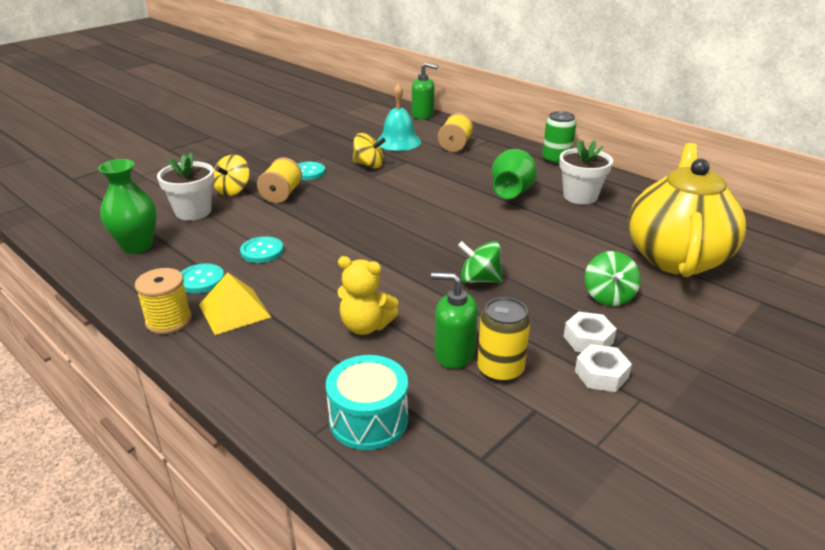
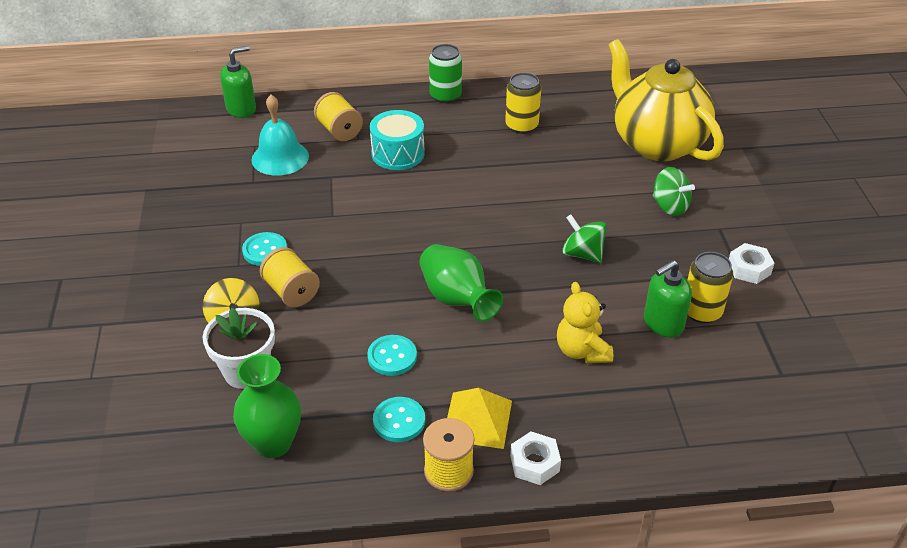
camera: 50 degrees left, 10 degrees up
(365, 326) = (582, 351): yellow teddy bear -> yellow teddy bear turned 105 degrees clockwise
(368, 419) = (697, 408): turquoise drum -> turquoise drum (398, 153)
(369, 165) = (305, 203): yellow spinning top -> none
(479, 280) = (582, 254): green spinning top -> green spinning top turned 75 degrees clockwise
(511, 192) = (470, 155): green vase -> green vase (457, 299)
(580, 196) = (521, 126): white flower pot -> yellow can
(588, 339) = (708, 249): white nut -> white nut (534, 463)

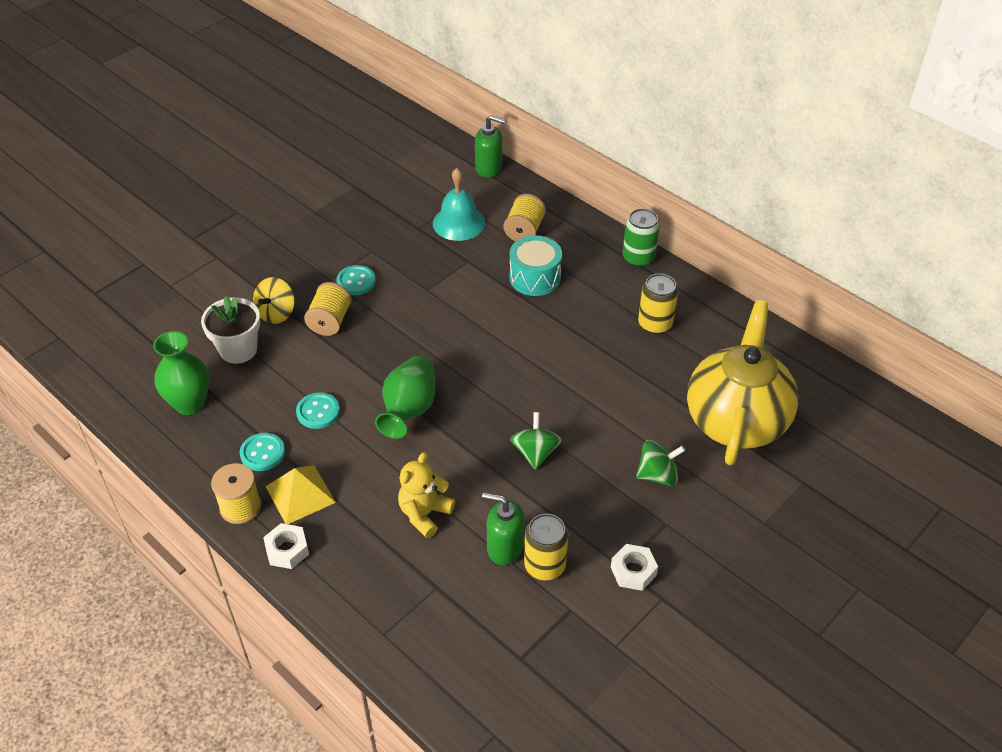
camera: 50 degrees right, 5 degrees up
(669, 206) = (657, 475): green spinning top -> green spinning top turned 105 degrees counterclockwise

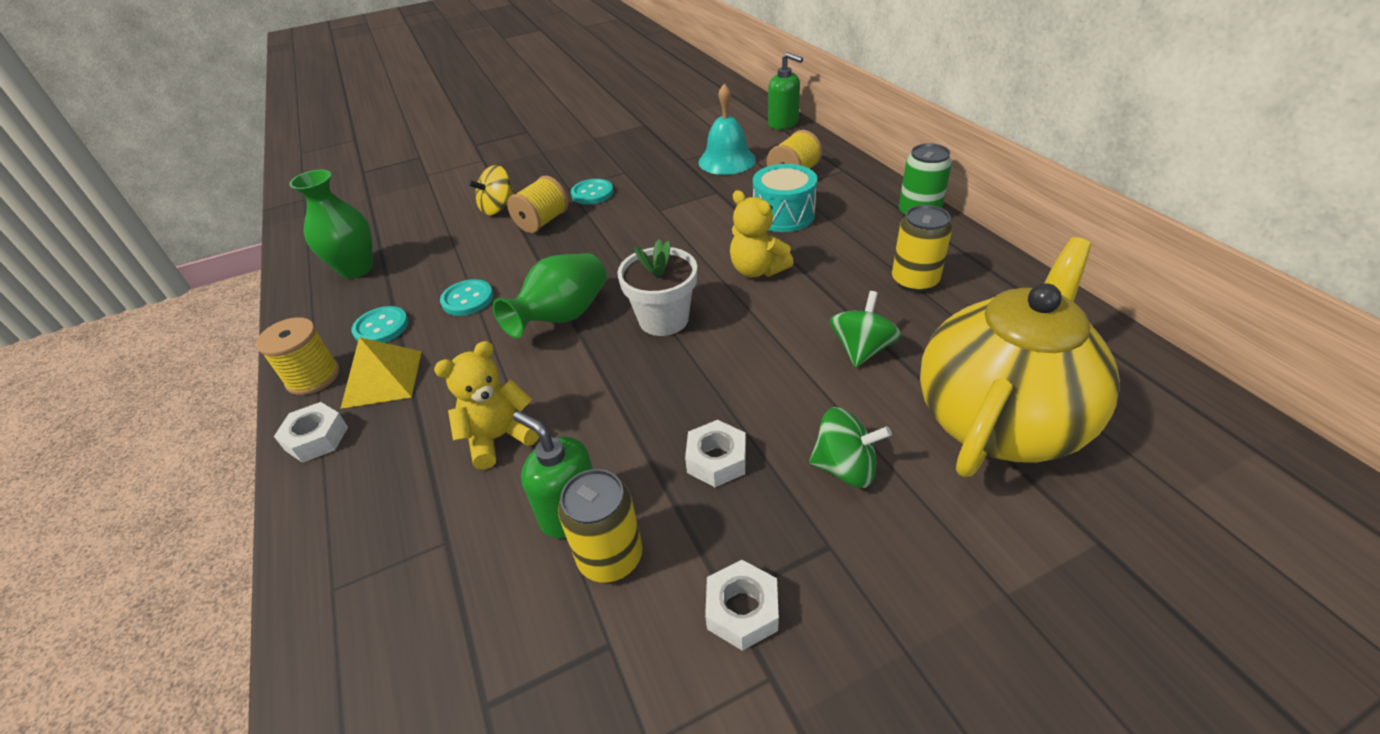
camera: 25 degrees right, 5 degrees down
(238, 349) = (439, 231): white flower pot -> white flower pot (663, 319)
(535, 453) = (683, 396): green spinning top -> green spinning top (861, 349)
(538, 336) = (757, 270): none -> yellow teddy bear
(578, 491) = (716, 460): none -> white nut

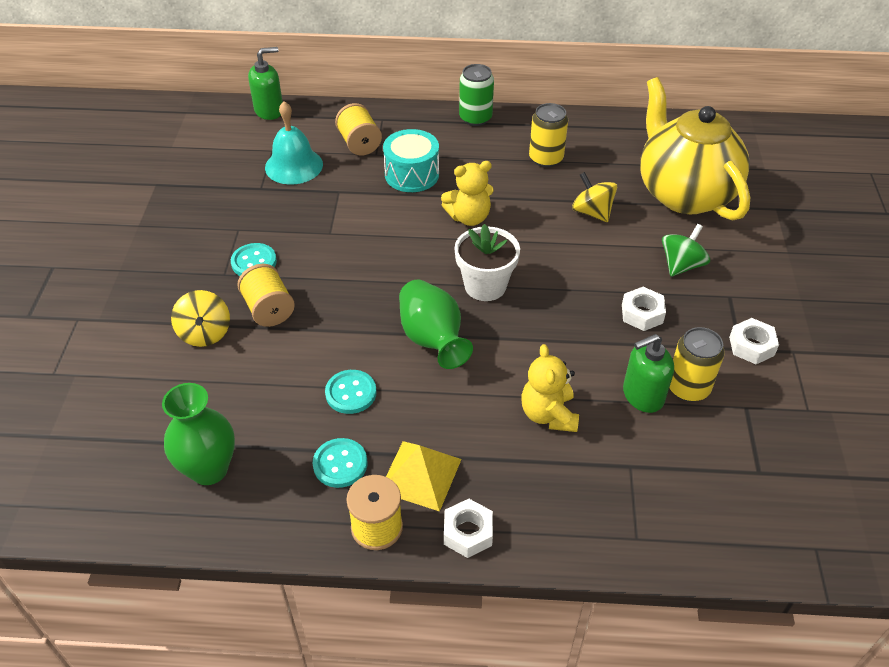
camera: 65 degrees left, 5 degrees up
(861, 349) = (592, 212): green spinning top -> yellow spinning top

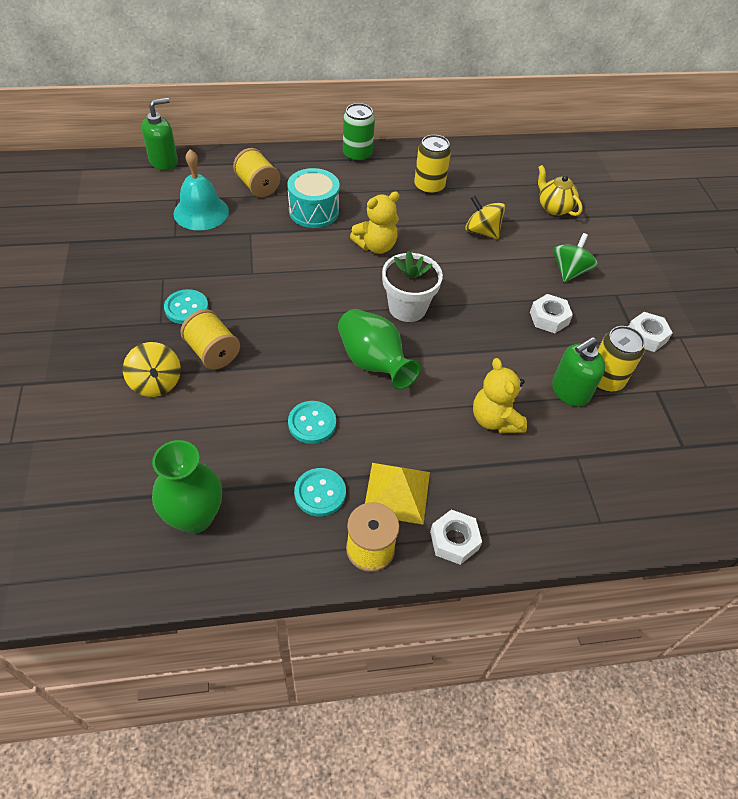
camera: 15 degrees left, 5 degrees up
(684, 193) = (554, 208): yellow teapot -> yellow teapot, size x0.42

